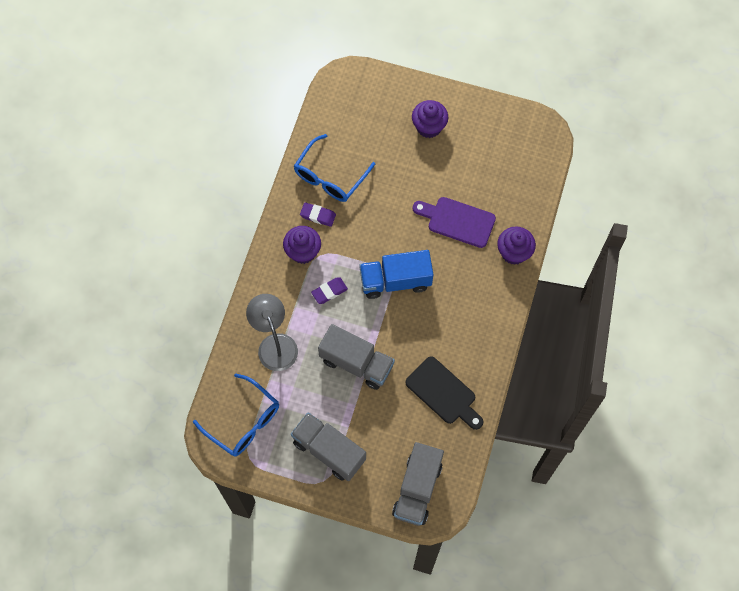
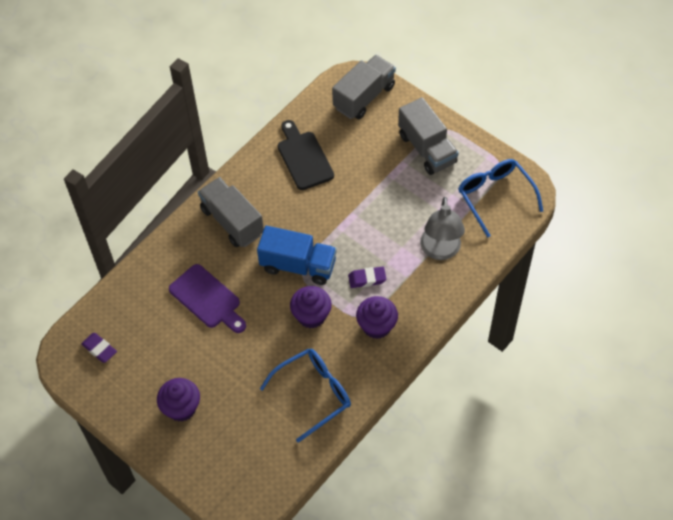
camera: 155 degrees left, 10 degrees down
(318, 215) = (345, 357): purple eraser -> purple eraser (99, 349)
(356, 363) = (370, 208): grey truck -> grey truck (232, 221)
(514, 252) = (171, 250): purple cupcake -> purple cupcake (311, 316)

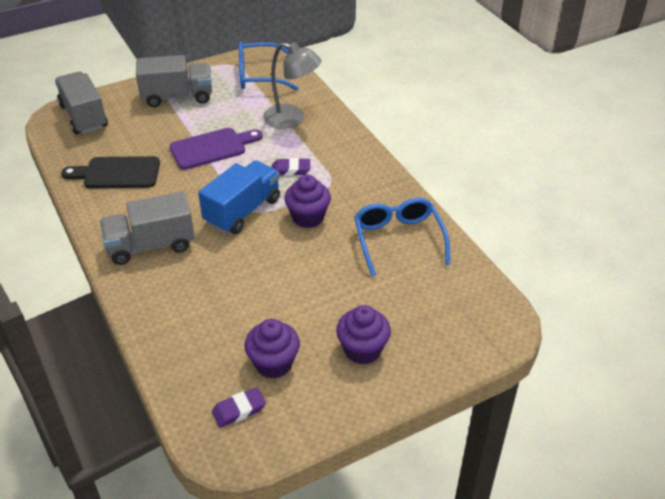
camera: 70 degrees left, 15 degrees down
(207, 299) = (235, 291): purple cutting board -> purple cutting board (212, 148)
(367, 279) = (290, 170): purple eraser -> purple eraser turned 75 degrees clockwise
(376, 326) = (347, 178): purple cupcake -> purple cupcake (273, 363)

